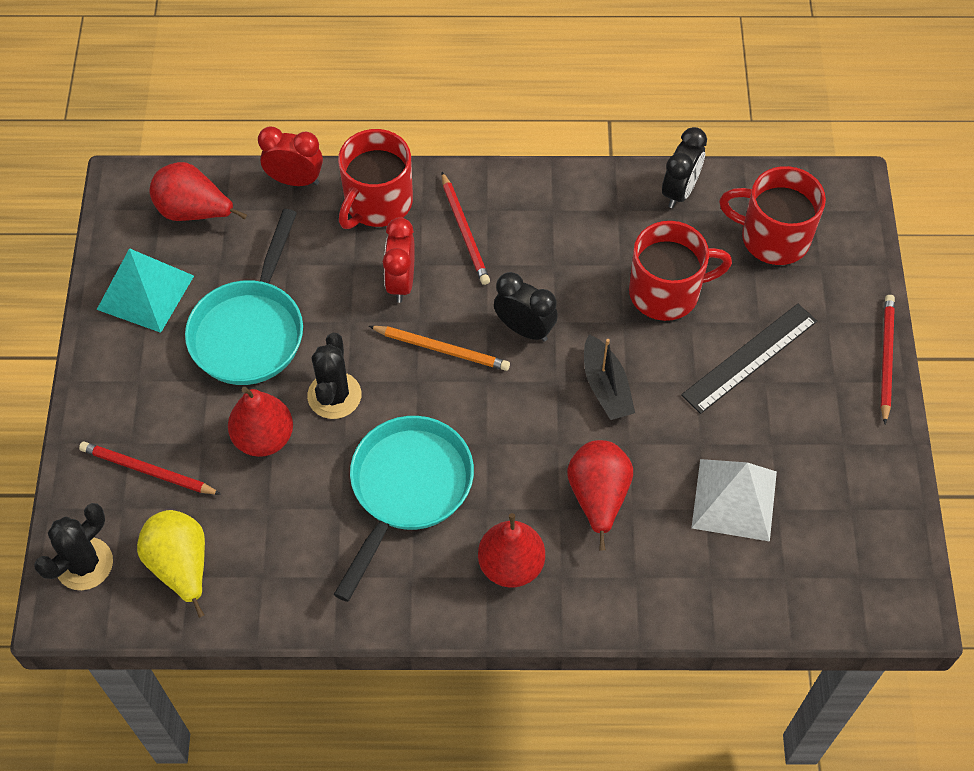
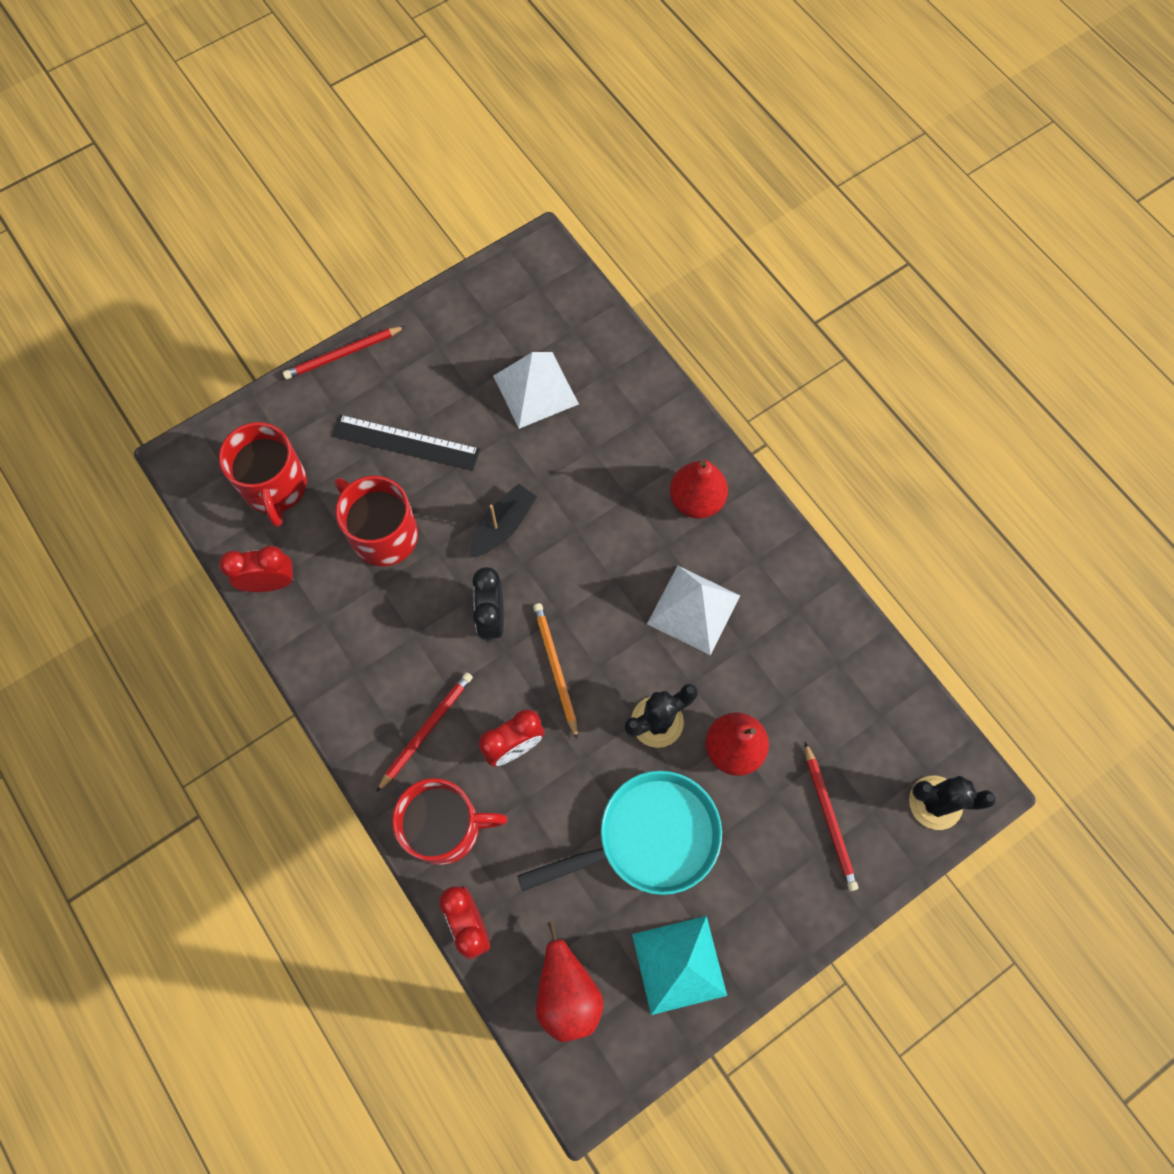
camera: 125 degrees left, 10 degrees up
(181, 566) = (878, 727): yellow pear -> none
(407, 489) = (693, 609): turquoise pan -> white pyramid
(598, 497) = (600, 476): red pear -> none
(679, 191) = (270, 583): black clock -> red clock

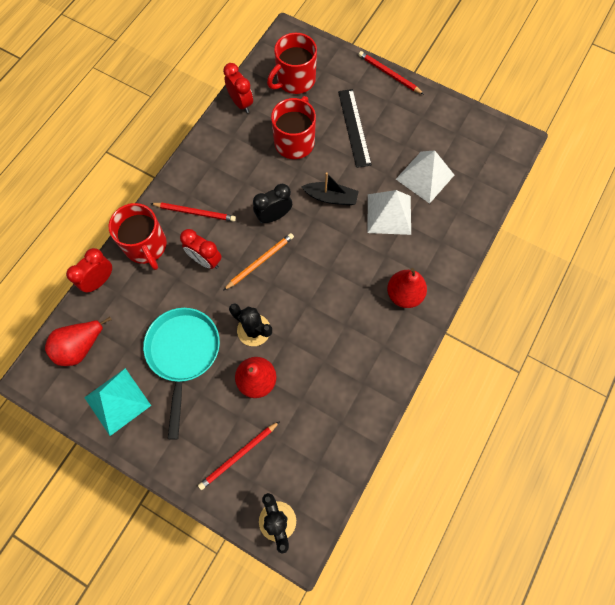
camera: 65 degrees right, 0 degrees up
(648, 837) = (183, 354): turquoise pan -> turquoise pan turned 135 degrees counterclockwise
(693, 609) = (333, 322): white pyramid -> white pyramid (389, 214)

